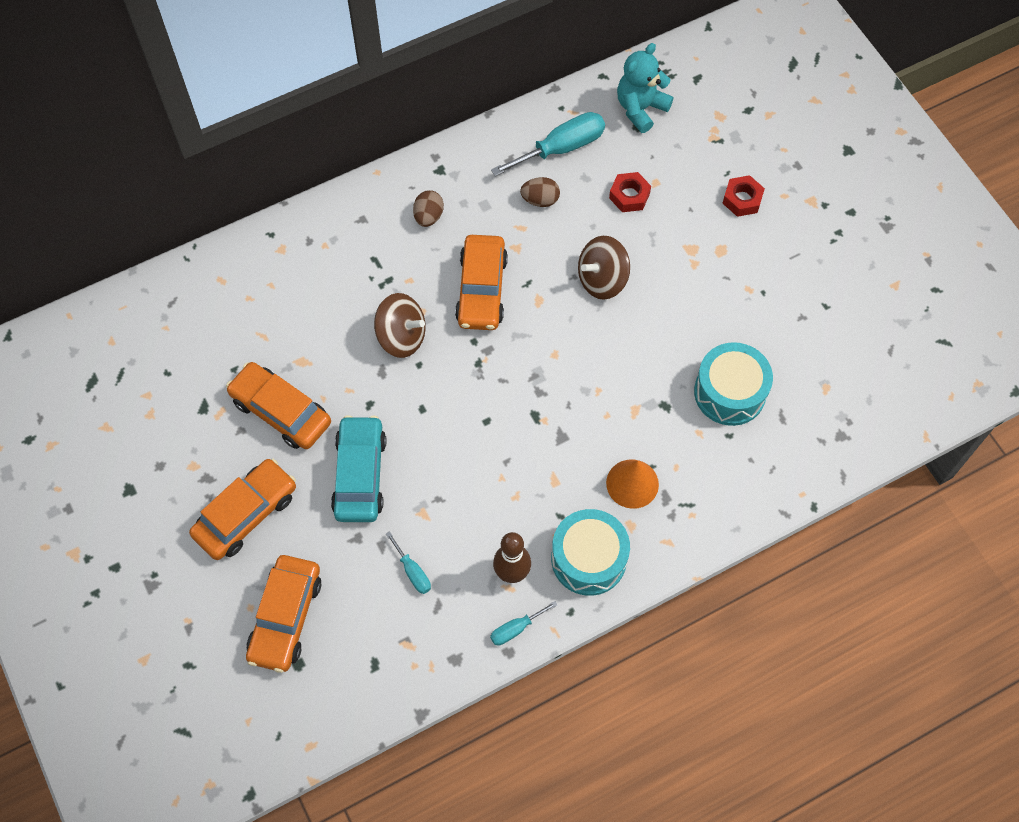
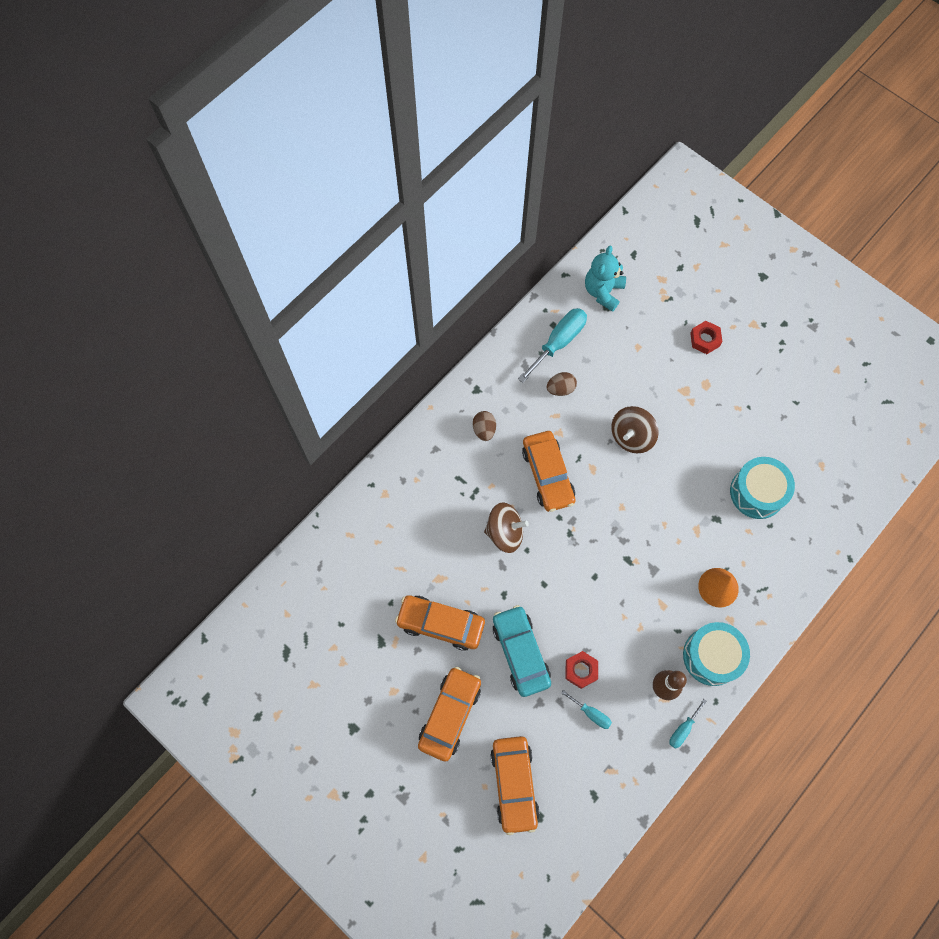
camera: 20 degrees left, 5 degrees up
(629, 196) = (623, 364): red nut -> red nut (581, 670)

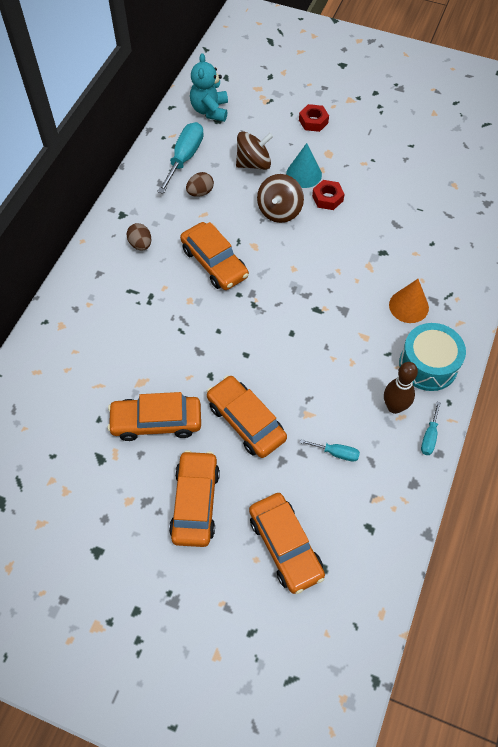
camera: 20 degrees left, 10 degrees down
(505, 532) = (191, 322): brown spinning top -> brown spinning top (254, 163)
(521, 652) = (246, 421): turquoise car -> orange car
(581, 670) = (311, 418): red nut -> red nut (327, 198)
(671, 401) = (304, 174): none -> turquoise cone
(757, 492) = (409, 221): turquoise drum -> none

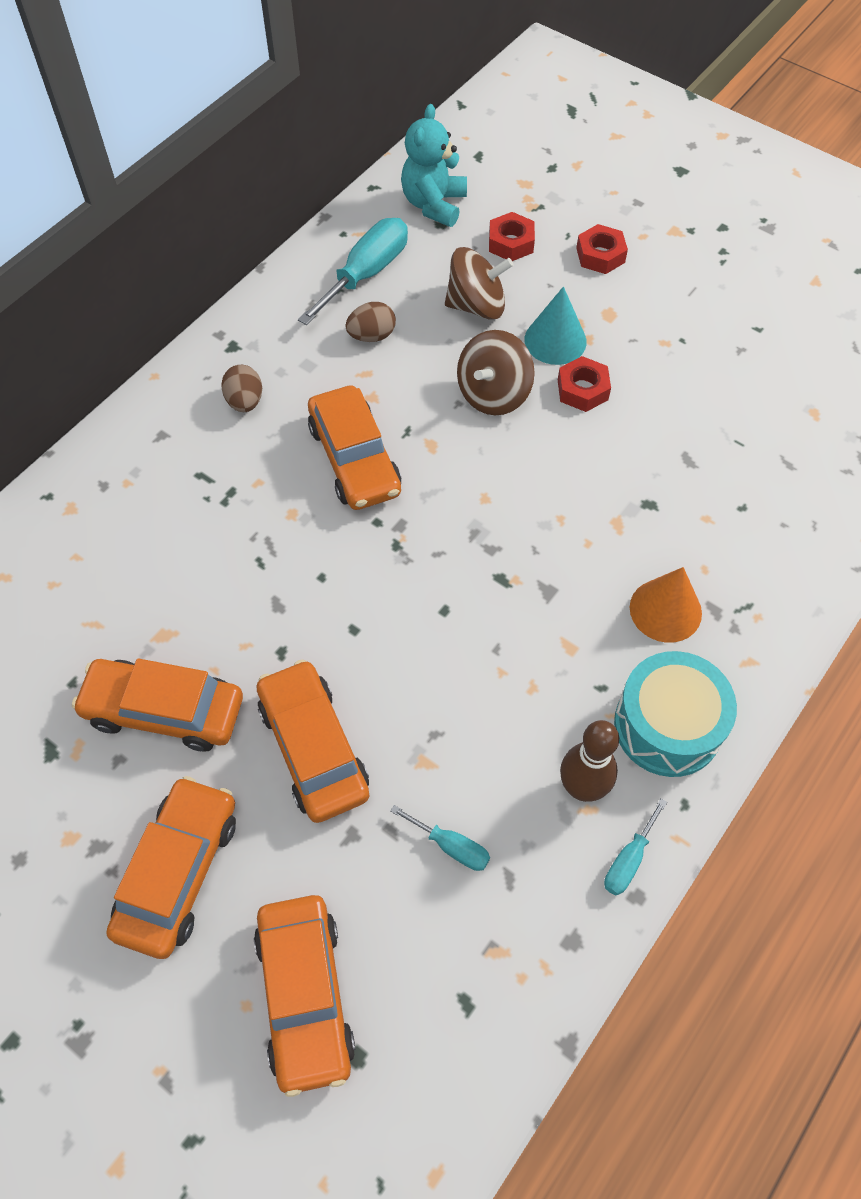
camera: 15 degrees right, 0 degrees up
(261, 124) = (511, 243): none -> red nut

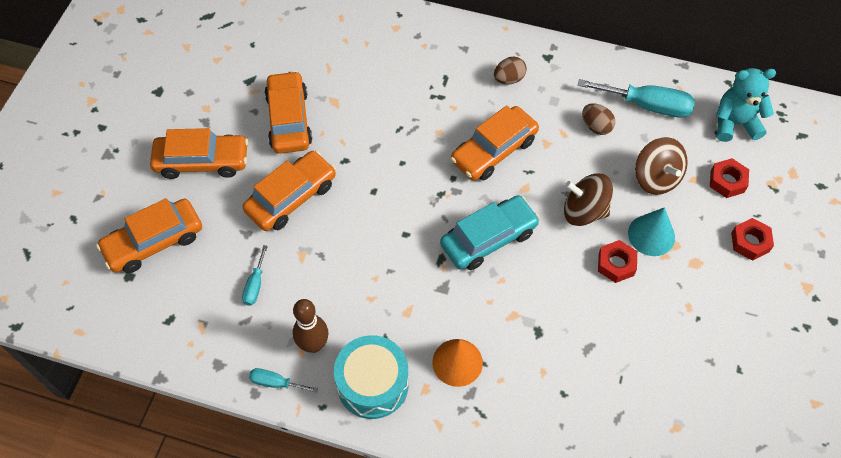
camera: 70 degrees right, 0 degrees up
(492, 512) = (489, 238): none -> turquoise car

